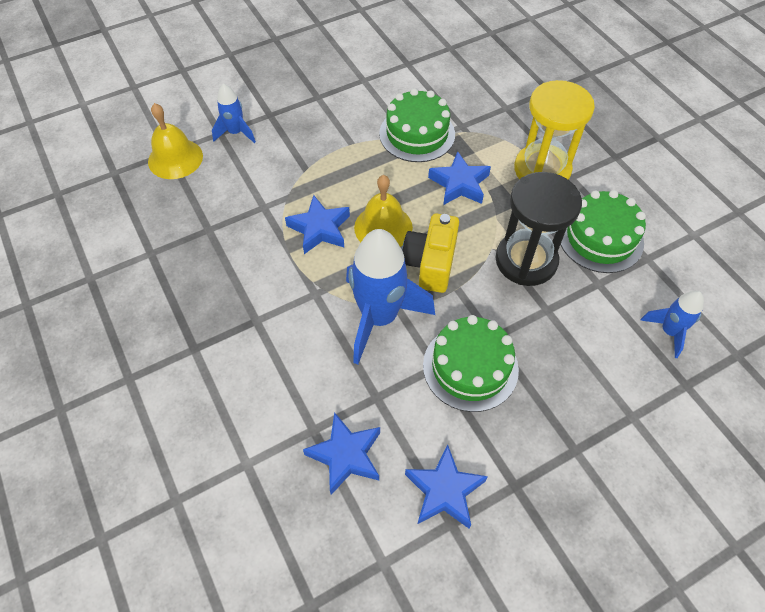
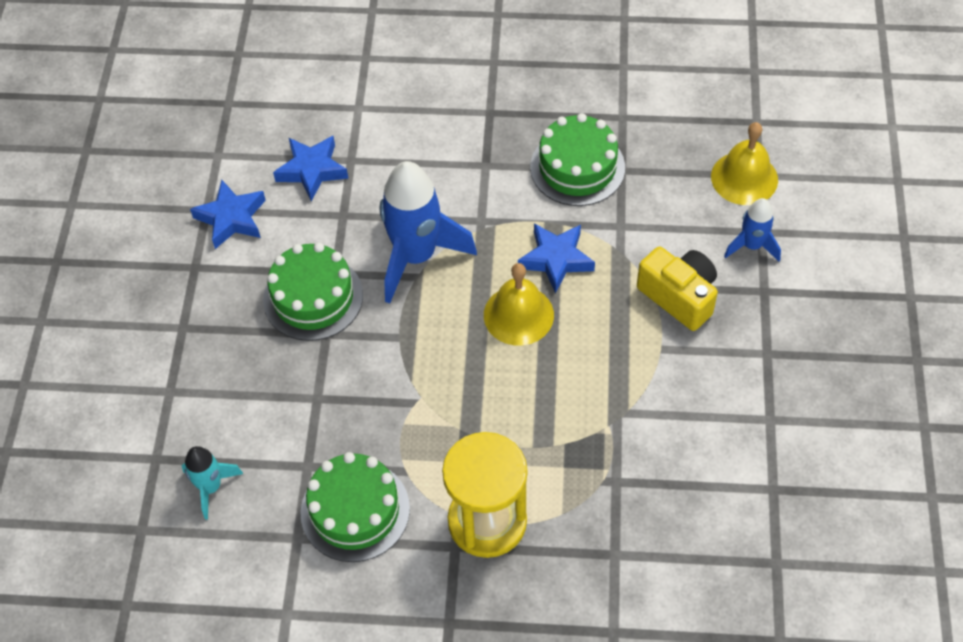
camera: 125 degrees right, 0 degrees up
(417, 134) = (633, 423): green cake -> green cake (577, 167)
(430, 264) = (443, 331): yellow camera -> yellow camera (679, 296)
(459, 184) = (526, 420): blue star -> none
(526, 260) = (383, 418): black hourglass -> none
(669, 331) = (211, 487): blue rocket -> turquoise rocket

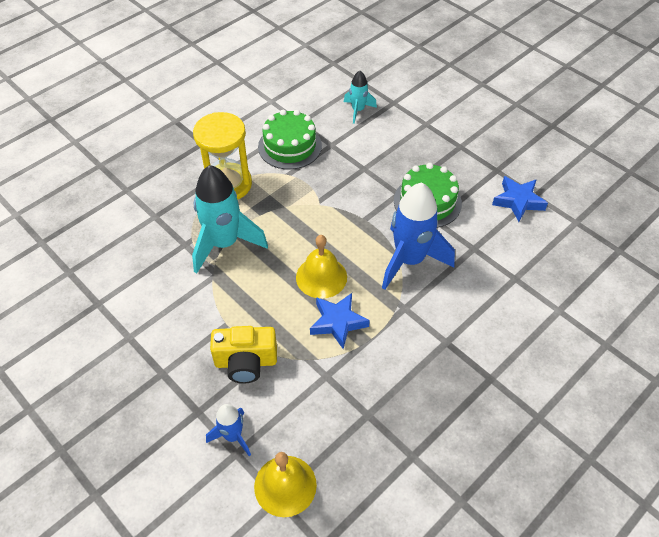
camera: 130 degrees right, 5 degrees down
(312, 170) = (523, 255): blue star -> none
(573, 441) = (224, 244): none -> turquoise rocket
(577, 167) = (395, 390): green cake -> none

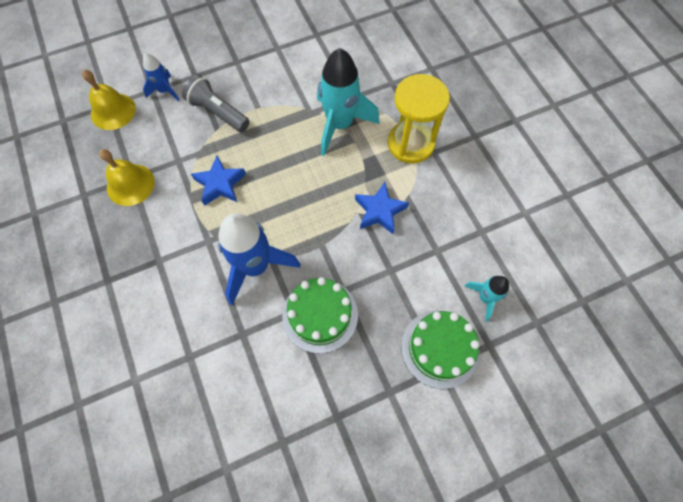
camera: 110 degrees right, 15 degrees up
(246, 362) = (218, 112): yellow camera -> grey flashlight
(290, 146) = (446, 210): green cake -> green cake (440, 348)
(321, 277) = (271, 186): yellow bell -> yellow bell (130, 184)
(518, 201) = (282, 416): blue star -> blue star (380, 211)

